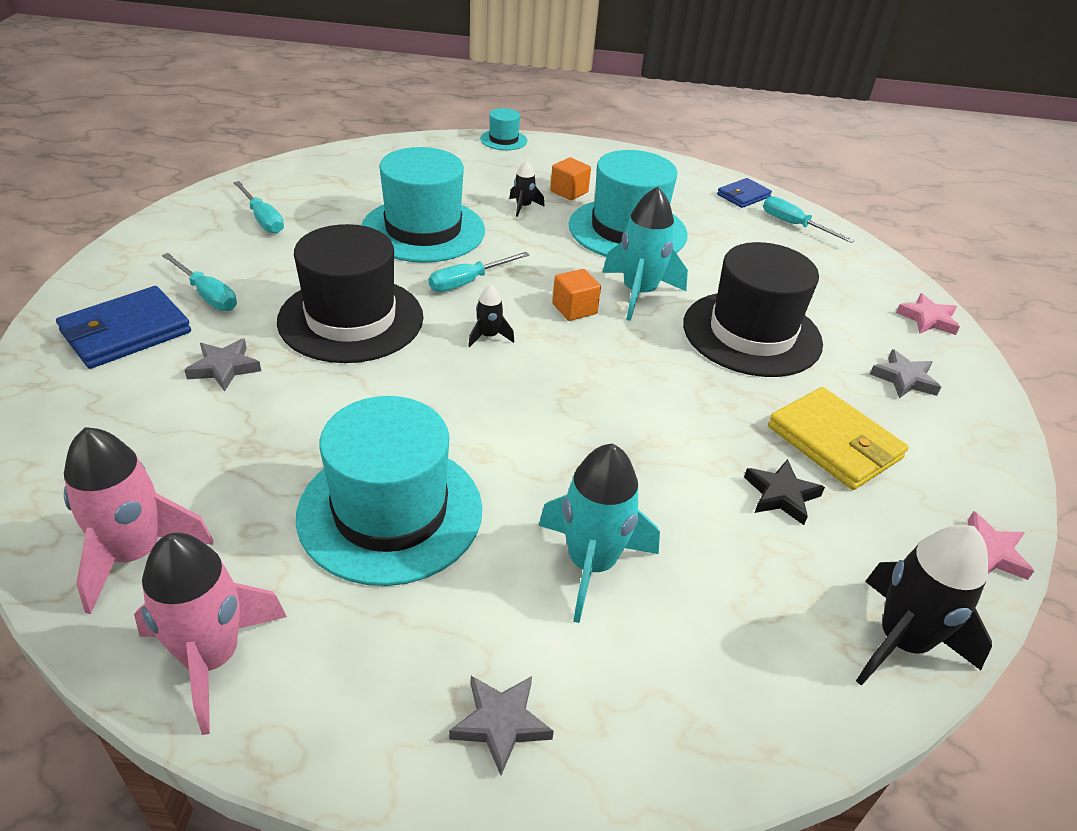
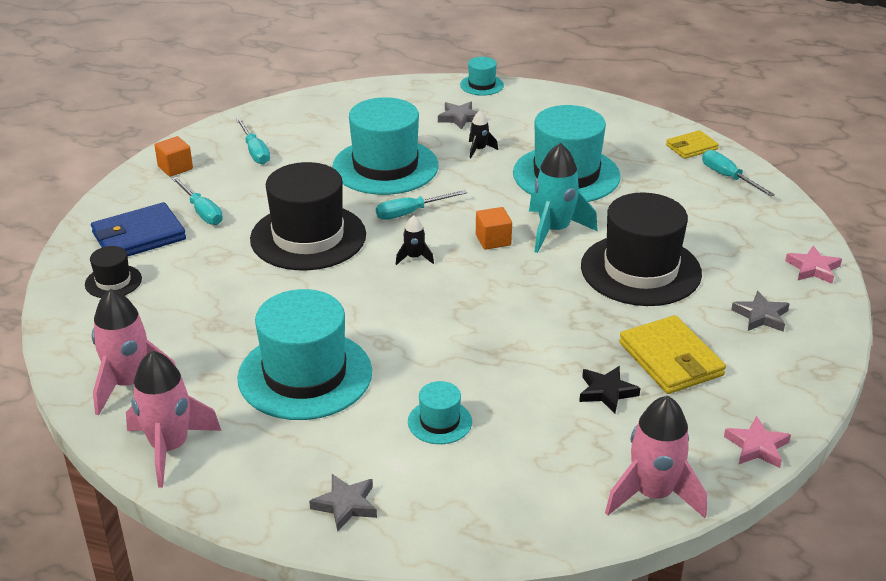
camera: 15 degrees right, 5 degrees down
(96, 397) = (113, 282): none -> black hat
(224, 368) = (206, 267): grey star -> grey star (459, 118)
(569, 192) = (525, 137): orange cube -> orange cube (175, 168)
(591, 564) = (439, 422): turquoise rocket -> turquoise hat
(743, 196) = (691, 147): blue wallet -> yellow wallet
(901, 642) = (653, 494): black rocket -> pink rocket

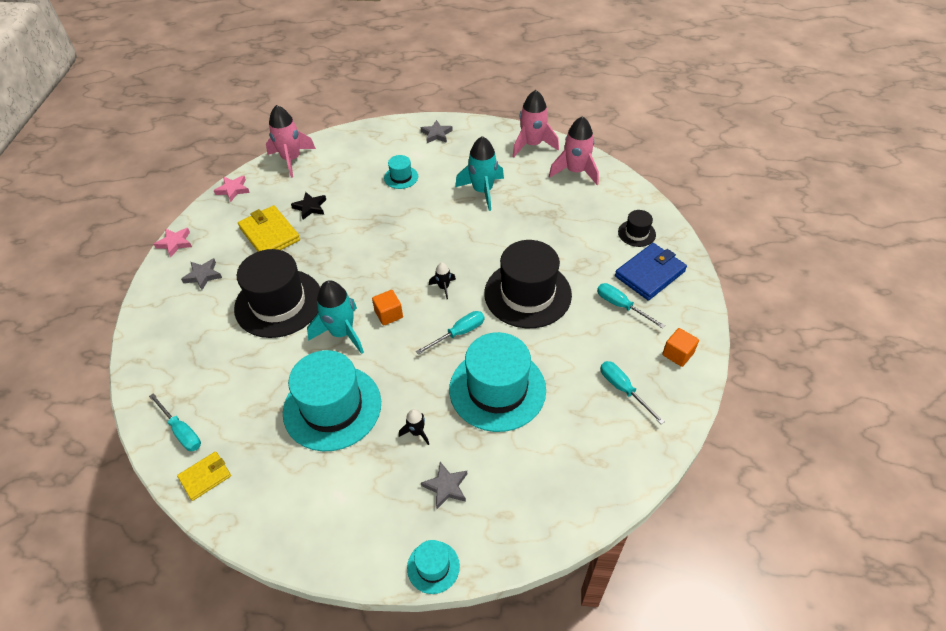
camera: 170 degrees right, 15 degrees up
(305, 375) = (482, 191): turquoise hat -> turquoise rocket
(813, 268) = (149, 326): pink star -> pink star (175, 243)

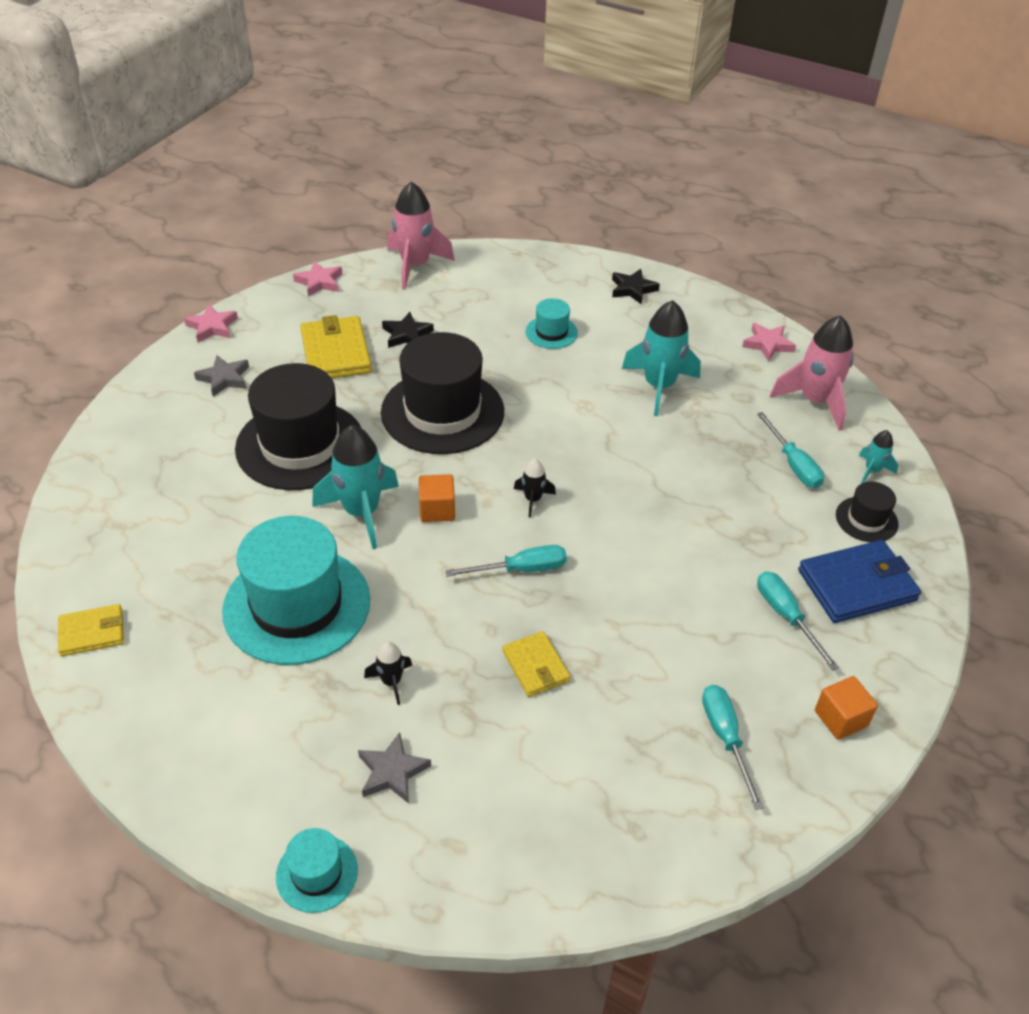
camera: 20 degrees right, 5 degrees down
(181, 431) = (94, 564): turquoise screwdriver -> turquoise screwdriver (793, 464)
(436, 134) = (632, 289): grey star -> black star
(497, 389) = (535, 666): turquoise hat -> yellow wallet
(527, 294) = (650, 550): black hat -> black hat (442, 412)
(532, 145) = (767, 344): pink rocket -> pink star
(626, 203) = (872, 470): none -> turquoise rocket

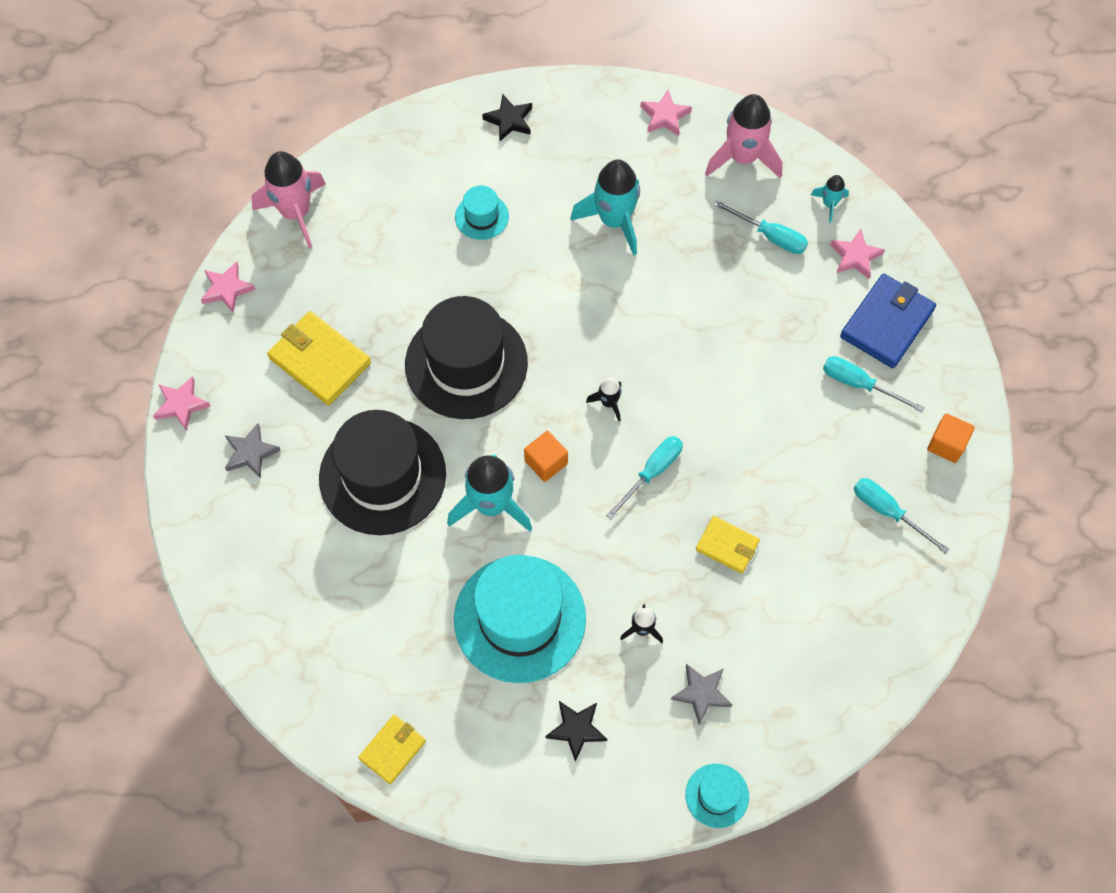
camera: 35 degrees left, 20 degrees up
(407, 335) = (362, 300): black star -> black star (576, 729)
(866, 519) = (855, 256): black hat -> pink star

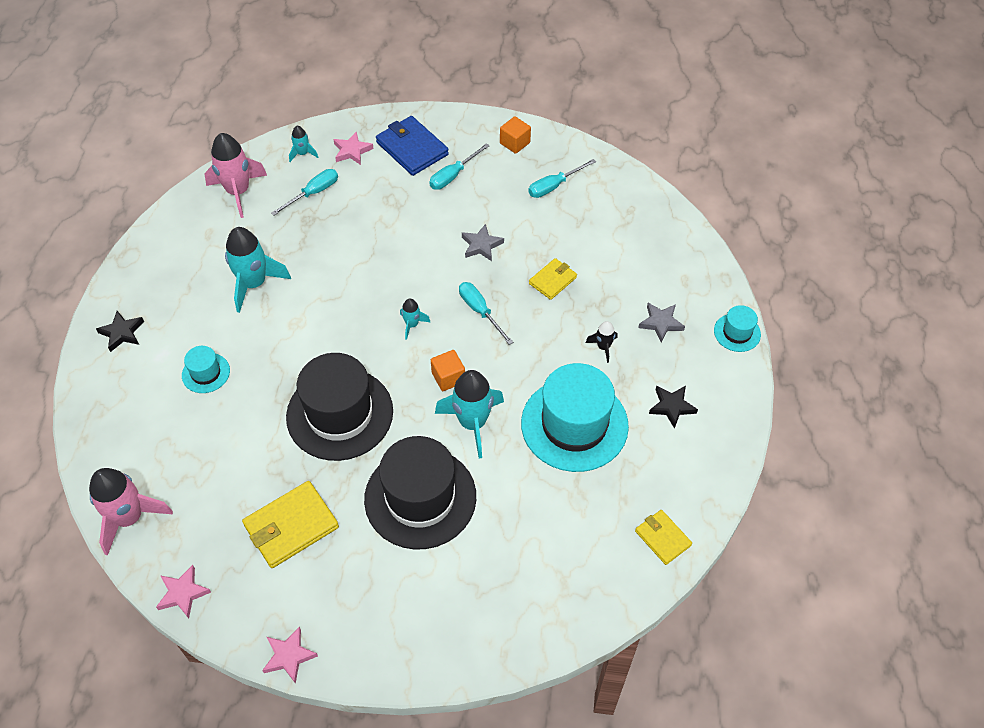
camera: 75 degrees left, 10 degrees down
(250, 453) = (361, 602): grey star -> grey star (481, 245)
(608, 402) = (412, 325): black rocket -> turquoise rocket
(664, 116) = (175, 229): pink star -> none

